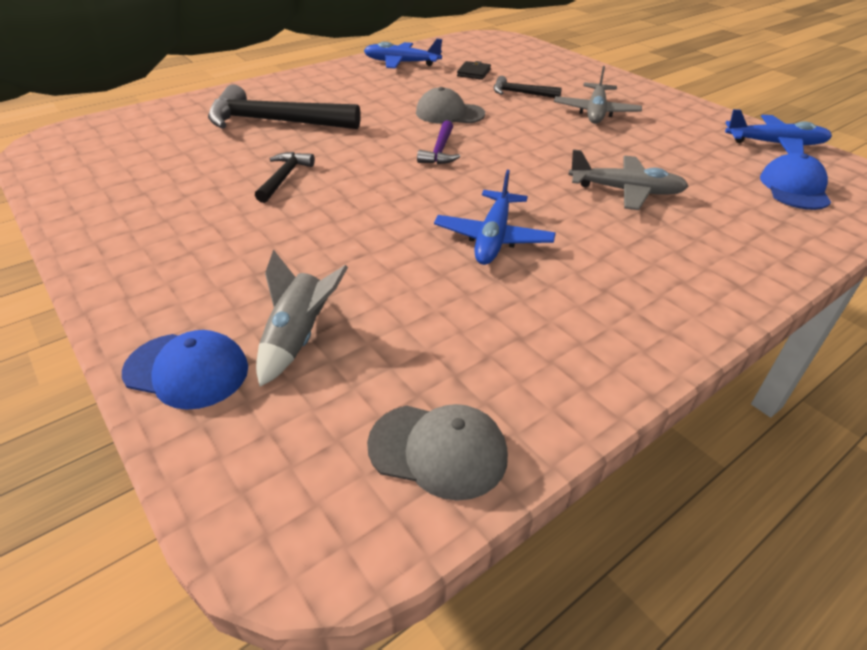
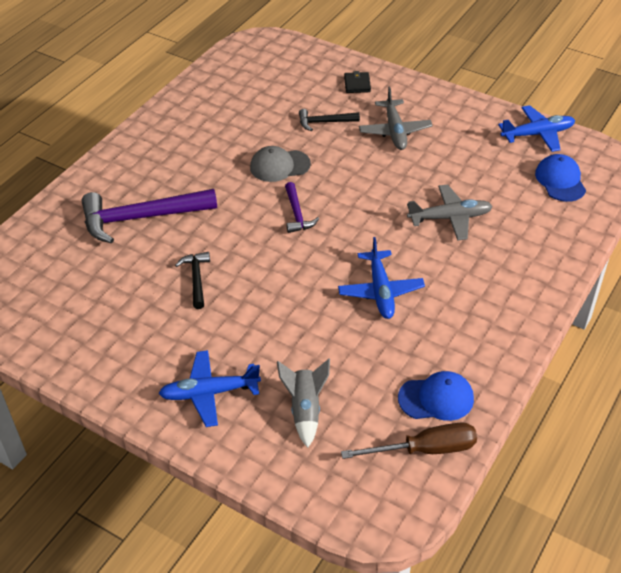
camera: 20 degrees left, 5 degrees up
(187, 370) = (255, 453): blue cap -> blue cap (436, 398)
(274, 122) = (140, 218): black hammer -> purple hammer
(401, 63) = (197, 106): blue plane -> blue plane (209, 393)
(438, 450) = (425, 449): grey cap -> brown screwdriver
(474, 73) = (270, 103): black wallet -> black wallet (357, 84)

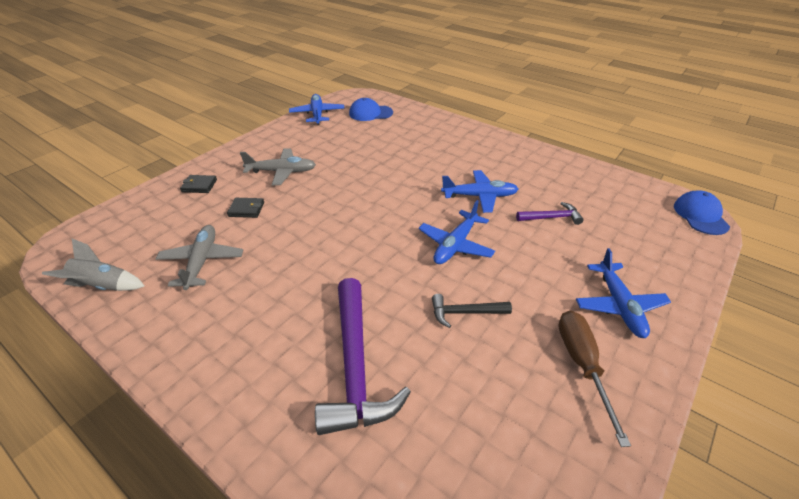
camera: 85 degrees left, 5 degrees down
(279, 166) = (301, 243): grey cap -> none
(289, 271) = (455, 245): none -> blue plane
(297, 214) = (377, 235): purple hammer -> purple hammer (552, 217)
(305, 410) = (617, 245): grey rocket -> grey rocket (103, 286)
(324, 122) = (246, 209): black hammer -> black wallet
(425, 449) = (632, 191): brown screwdriver -> brown screwdriver (582, 365)
(436, 398) = (584, 182): blue cap -> blue cap (700, 215)
(450, 218) = (399, 157): grey plane -> grey plane (202, 261)

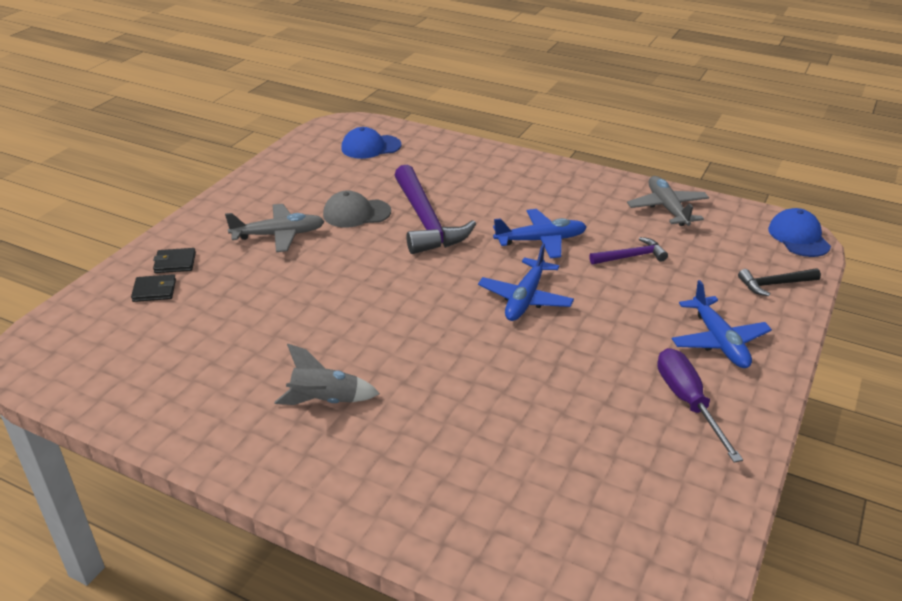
camera: 10 degrees left, 5 degrees down
(103, 286) = (109, 392): grey rocket -> grey rocket (325, 401)
(202, 261) = (222, 351): grey plane -> grey plane (667, 208)
(246, 209) = (251, 285): black wallet -> black wallet (154, 290)
(317, 114) = (297, 154): blue plane -> none
(344, 161) = (356, 213): none -> grey cap
(355, 367) = (447, 434): purple hammer -> purple hammer (426, 221)
(464, 313) = (553, 368): black hammer -> black hammer (774, 284)
(582, 365) = (688, 402): brown screwdriver -> purple screwdriver

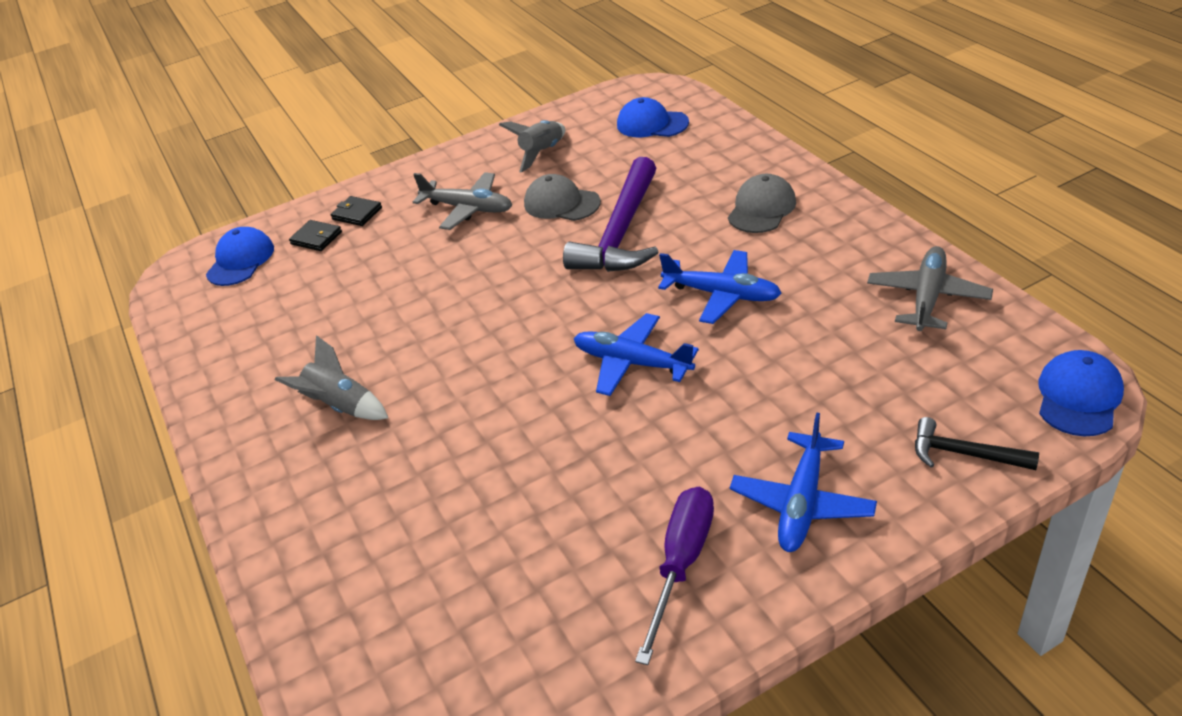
camera: 40 degrees right, 5 degrees up
(91, 328) = (241, 260): none -> blue cap
(301, 183) = (542, 153): none -> grey rocket
(510, 183) = (762, 208): none -> grey cap
(525, 299) = (632, 363): blue plane -> blue plane turned 60 degrees clockwise
(631, 256) = (809, 350): purple hammer -> none

